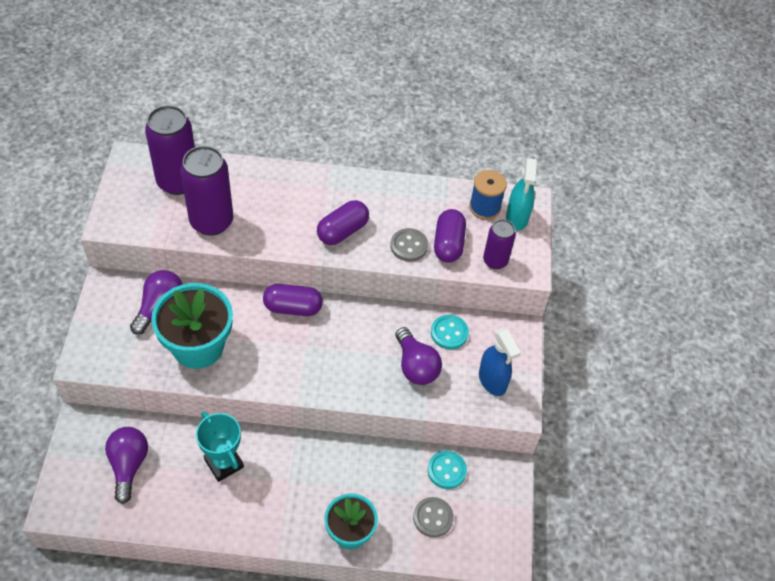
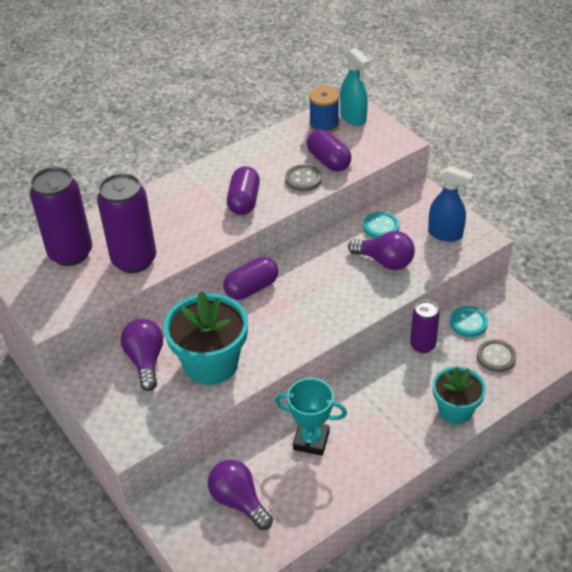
camera: 35 degrees left, 10 degrees down
(495, 261) = (372, 150): purple can -> purple can (422, 345)

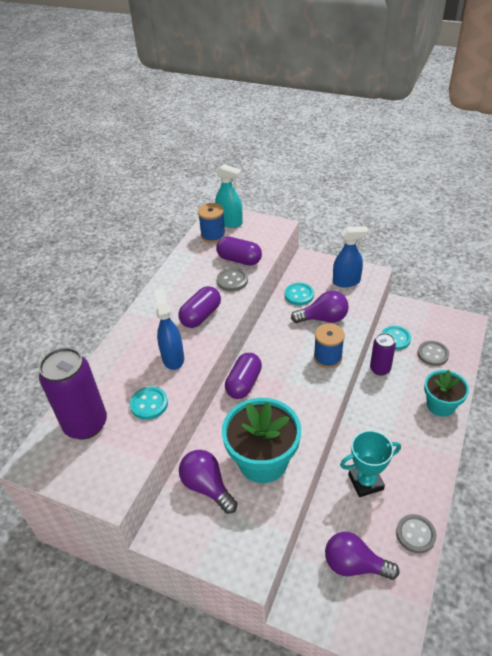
camera: 30 degrees left, 0 degrees up
(134, 260) = (149, 404): purple can -> turquoise button
(186, 229) = (173, 358): none -> blue spray bottle
(244, 201) = (201, 316): purple capsule -> purple capsule turned 60 degrees clockwise
(318, 508) = (415, 534): none -> grey button
(354, 301) = (327, 357): none -> blue spool

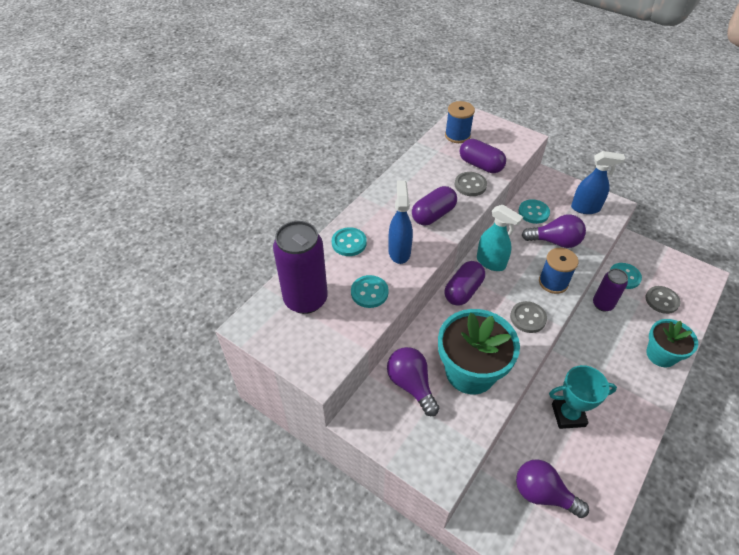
camera: 10 degrees right, 5 degrees up
(122, 359) = (349, 243): none -> turquoise button
(230, 222) = (476, 125): turquoise spray bottle -> turquoise spray bottle (491, 262)
(415, 534) = (611, 479): grey button -> grey button (528, 318)

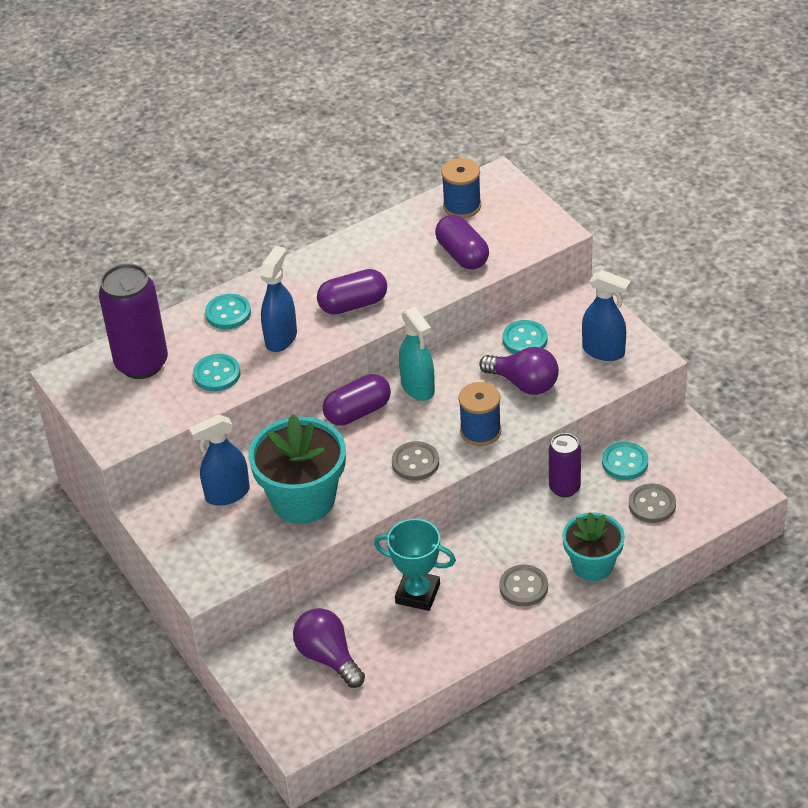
camera: 25 degrees right, 5 degrees down
(411, 385) = (227, 494): purple light bulb -> blue spray bottle
(470, 185) = (428, 278): grey button -> grey button (523, 587)

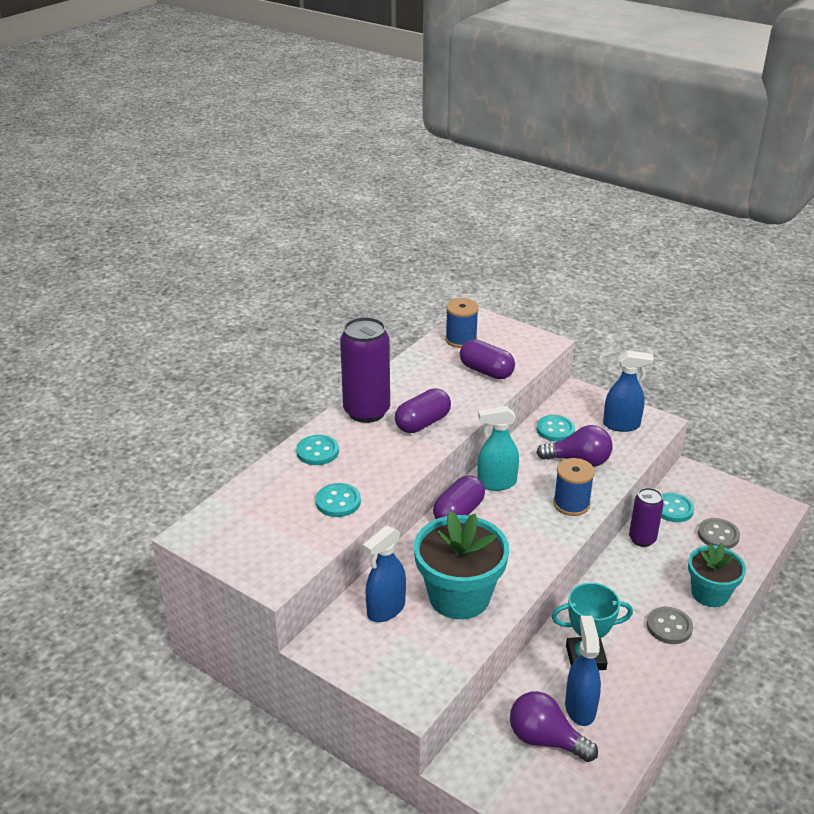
camera: 25 degrees left, 10 degrees down
(142, 363) = (261, 508): purple can -> purple can (366, 411)
(281, 338) = (377, 461): blue spray bottle -> blue spray bottle (580, 708)
(415, 462) = (535, 541): grey button -> none
(418, 388) = (496, 483): turquoise spray bottle -> turquoise spray bottle turned 135 degrees clockwise

